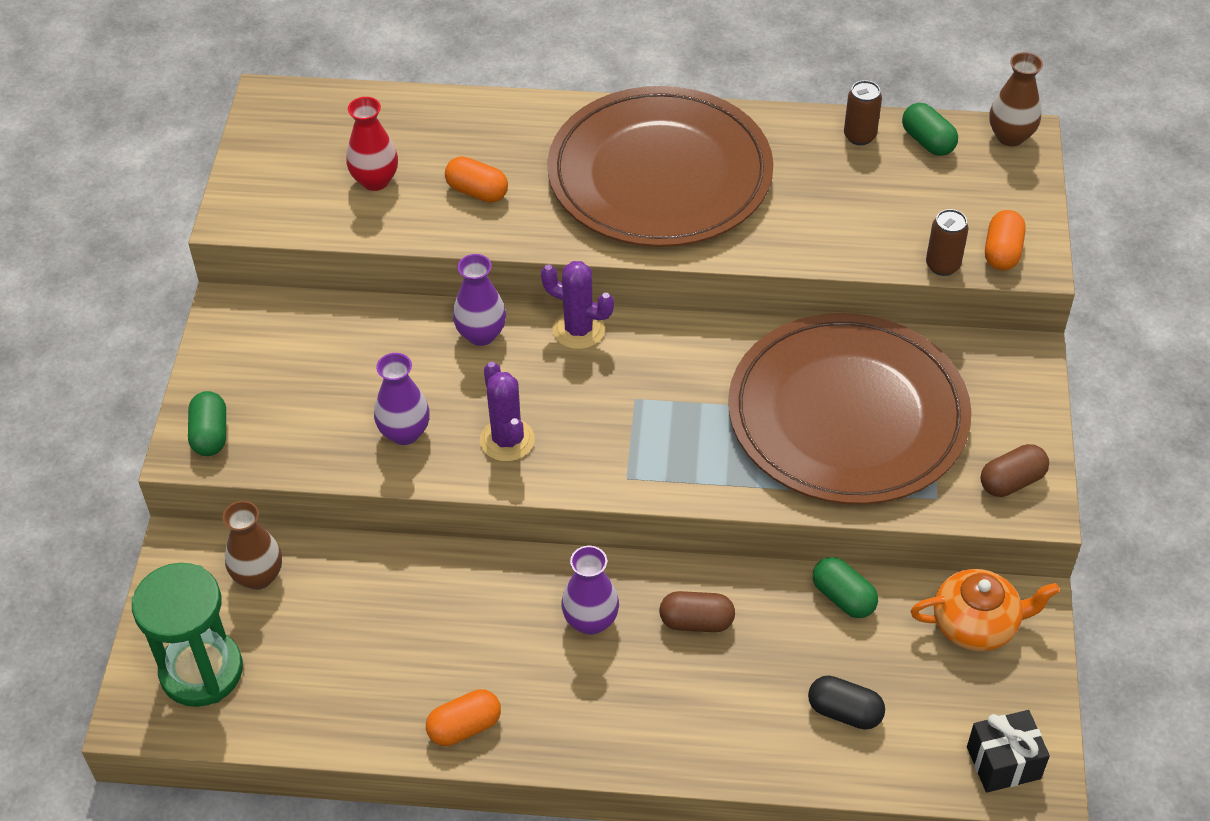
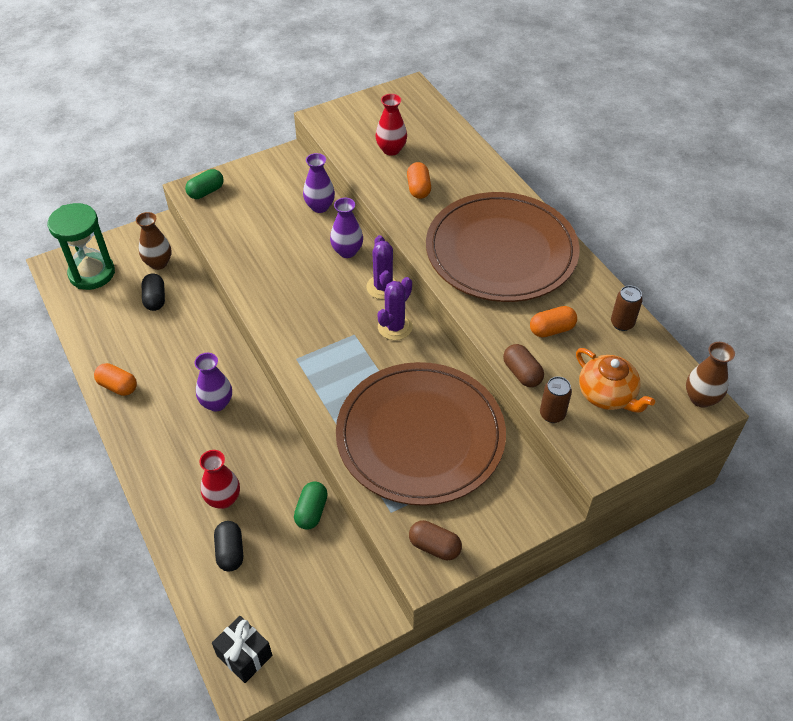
camera: 55 degrees right, 0 degrees up
(330, 611) = (155, 299): none -> black capsule
(404, 433) = (259, 257): purple vase -> purple vase (320, 207)
(507, 440) = (284, 297): purple cactus -> purple cactus (395, 327)
(696, 622) = (247, 450): brown capsule -> brown capsule (522, 373)
(757, 684) = (223, 499): none -> red vase
(927, 141) = (651, 358): green capsule -> none
(976, 624) = (339, 591): orange teapot -> orange teapot (607, 395)
(1002, 252) = (592, 440): orange capsule -> orange capsule (551, 329)

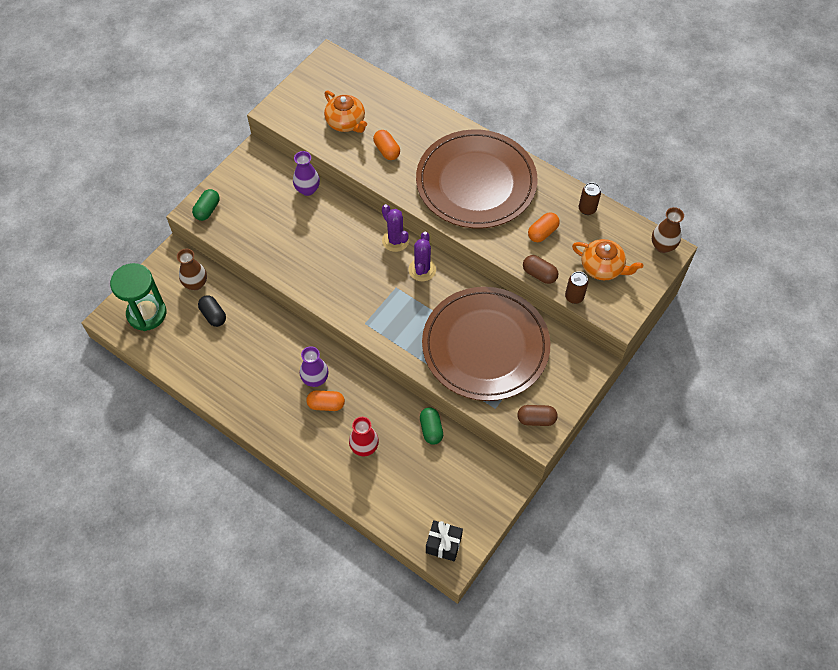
camera: 25 degrees left, 10 degrees up
(118, 386) = (231, 397): orange capsule -> orange capsule (326, 404)
(230, 552) = (392, 481): black capsule -> none
(347, 251) = (351, 220): purple vase -> none
(391, 150) = (346, 122): red vase -> orange teapot

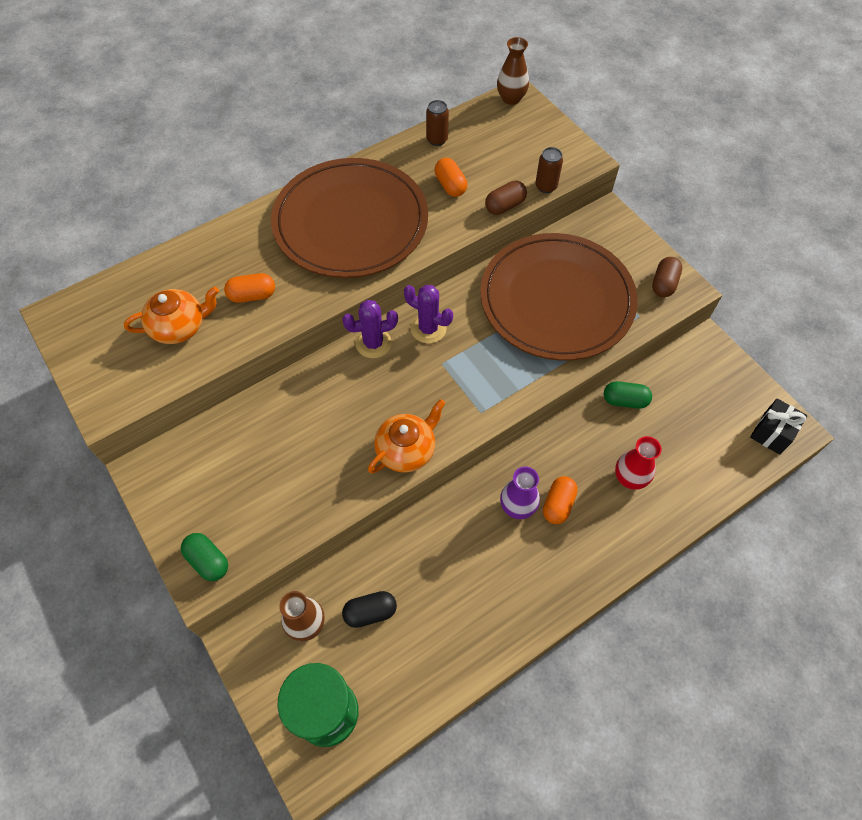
camera: 70 degrees left, 0 degrees up
(307, 189) = (243, 419): purple vase -> none
(602, 268) = (518, 152): orange teapot -> orange teapot (406, 450)

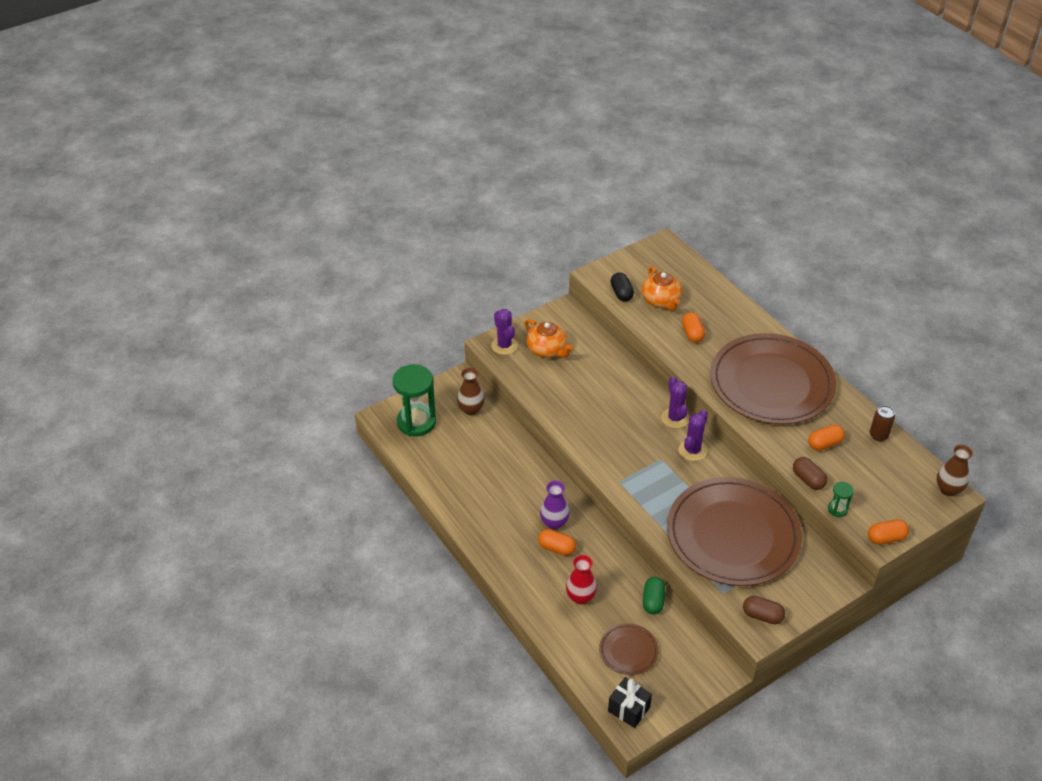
camera: 90 degrees right, 15 degrees down
(208, 561) = (504, 345): green capsule -> purple cactus
(370, 612) = (477, 440): black capsule -> black capsule (621, 293)
(406, 450) = (585, 438): orange teapot -> orange teapot (547, 350)
(546, 186) = (837, 509): brown can -> green hourglass
(581, 153) = (886, 538): none -> orange capsule
(696, 429) = (628, 651): none -> brown plate

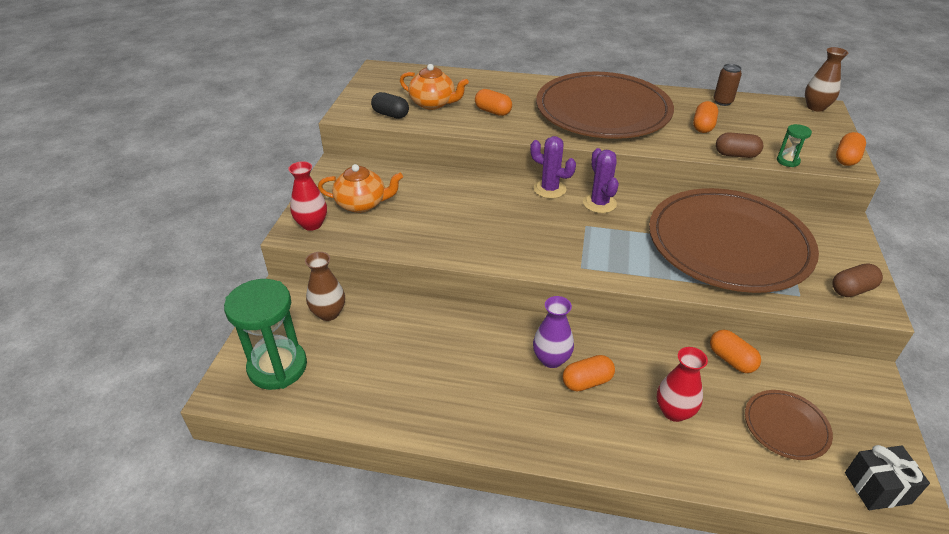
camera: 45 degrees left, 5 degrees down
(504, 345) = (312, 224): purple cactus -> red vase
(653, 601) = (731, 360): green capsule -> orange capsule

